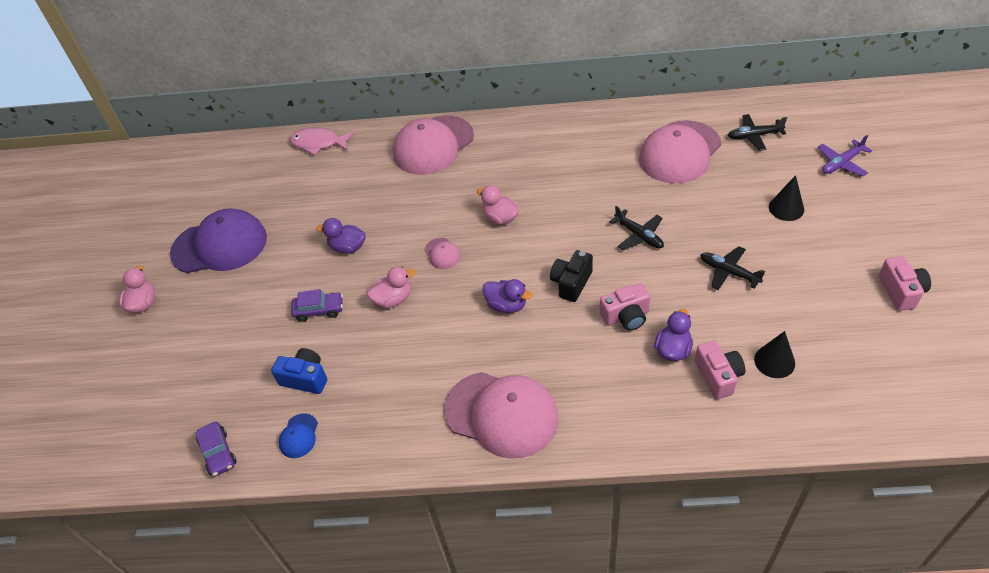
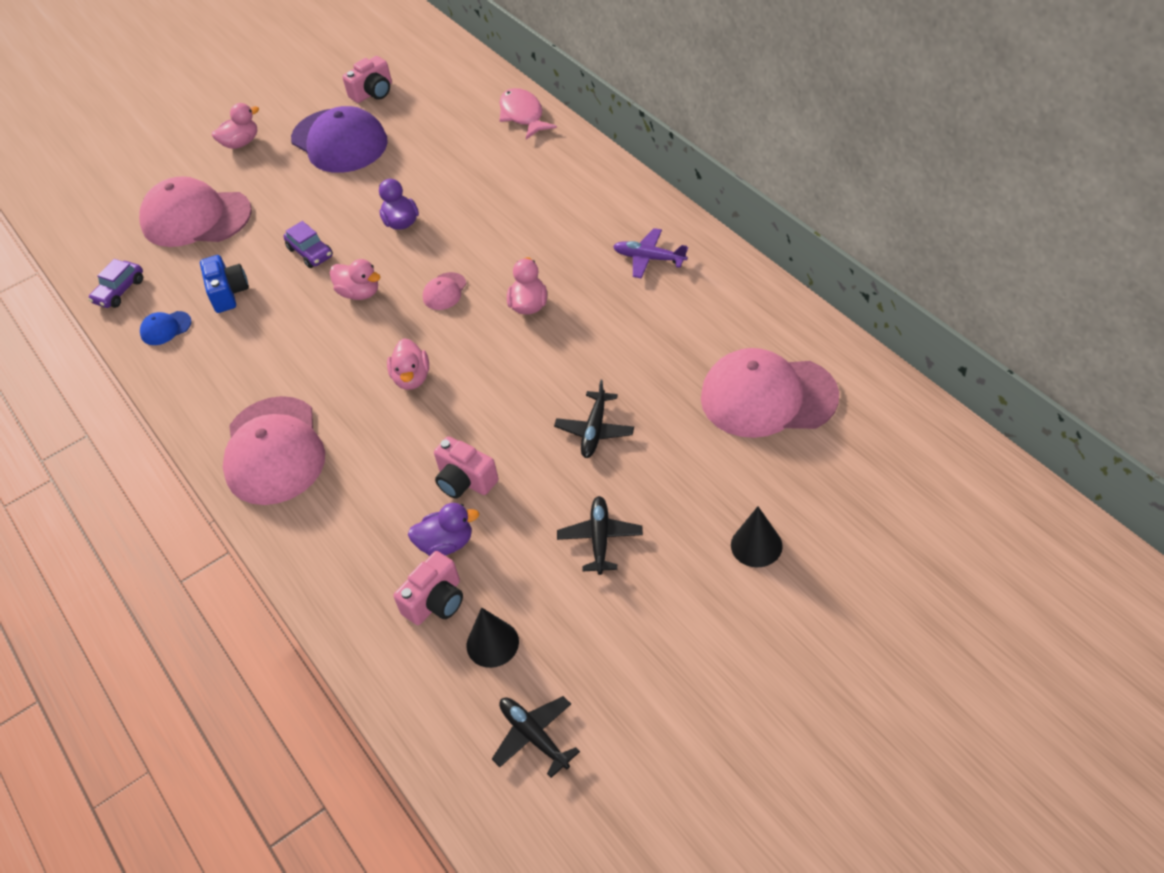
camera: 55 degrees right, 0 degrees up
(433, 145) = (593, 193): pink cap -> pink cap (196, 218)
(506, 305) = (412, 378): purple duck -> pink duck
(571, 283) = (479, 411): black camera -> none
(754, 136) = (866, 453): black plane -> black plane (534, 736)
(841, 163) = (895, 567): purple plane -> purple plane (649, 258)
(901, 291) = (700, 727): pink camera -> pink camera (373, 92)

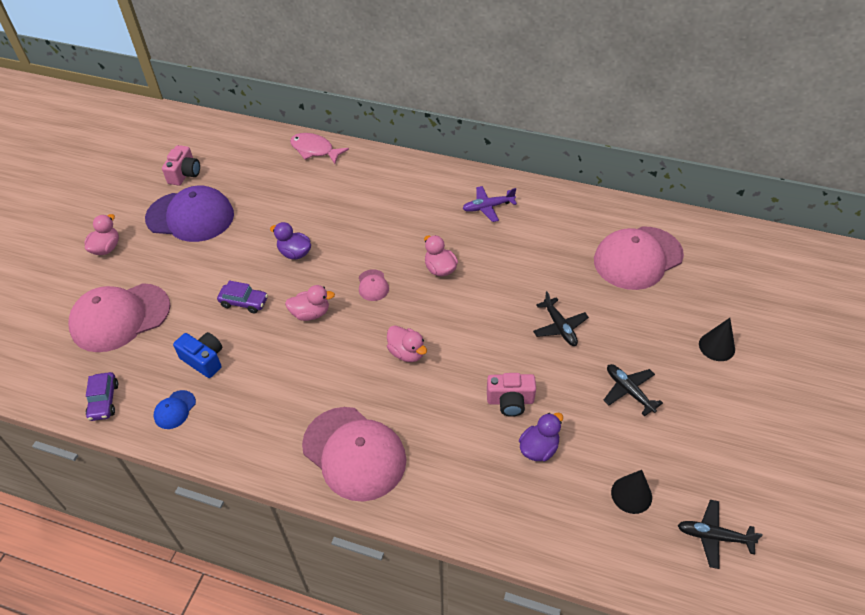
camera: 40 degrees left, 0 degrees up
(436, 601) = (569, 489): pink camera -> none

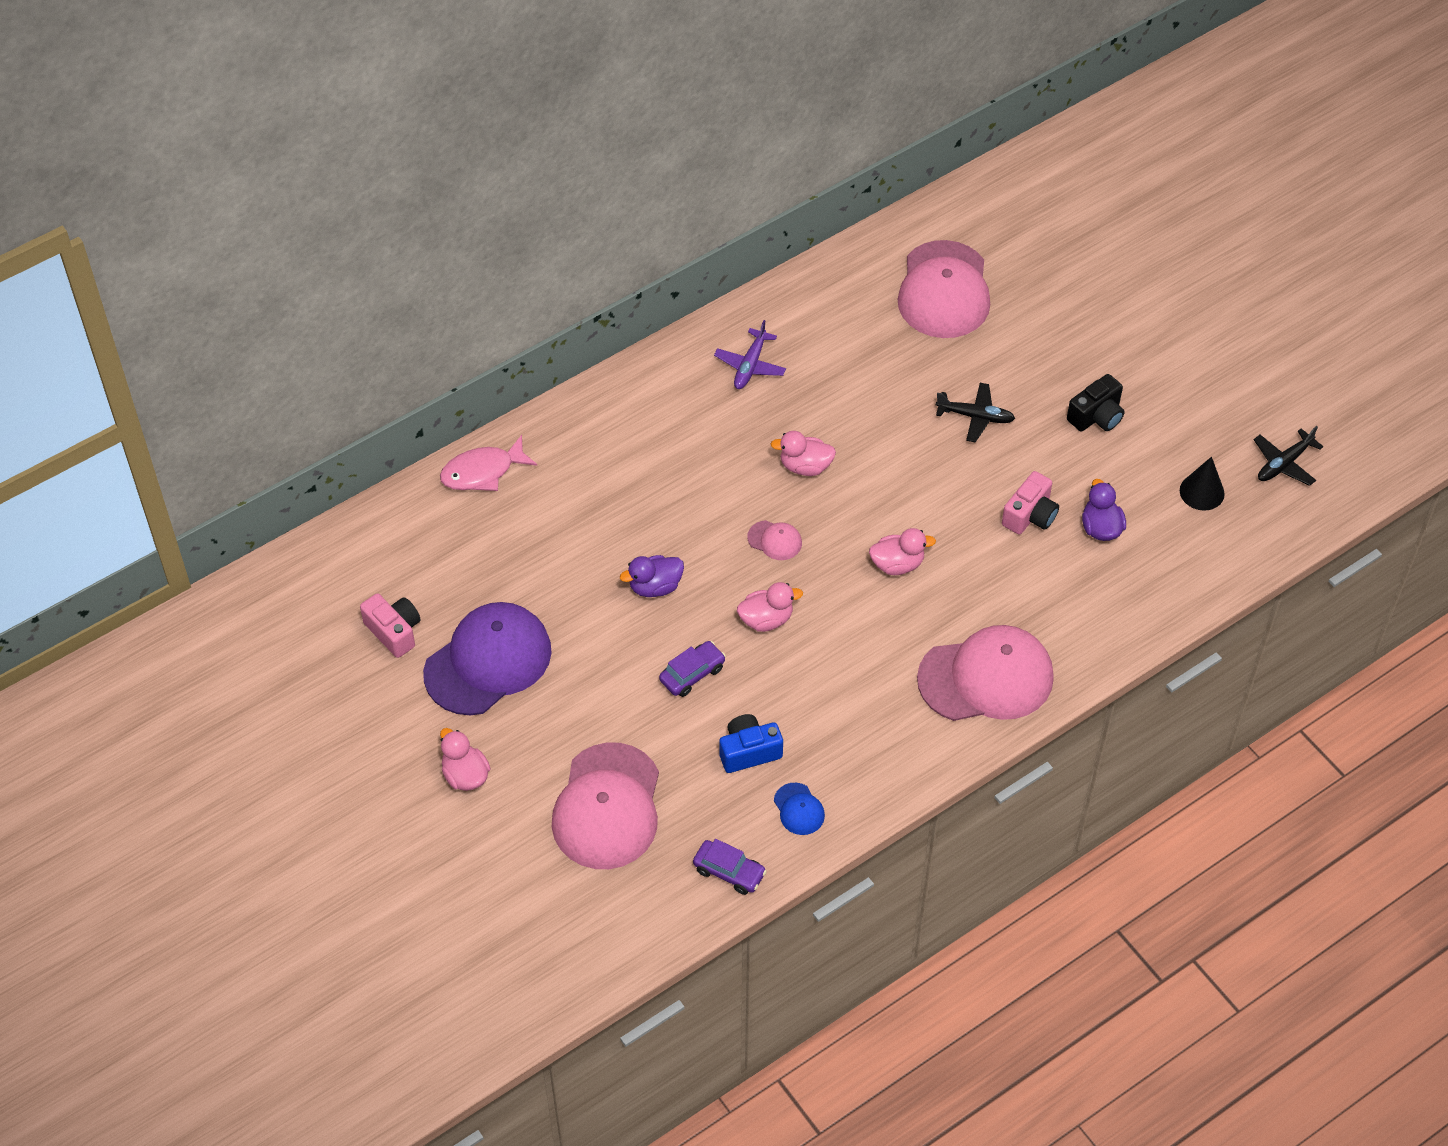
camera: 55 degrees left, 5 degrees up
(311, 313) = (766, 619): pink duck -> pink duck turned 45 degrees clockwise
(629, 391) = (1096, 416): black plane -> black camera
(716, 346) = (1104, 313): black cone -> none

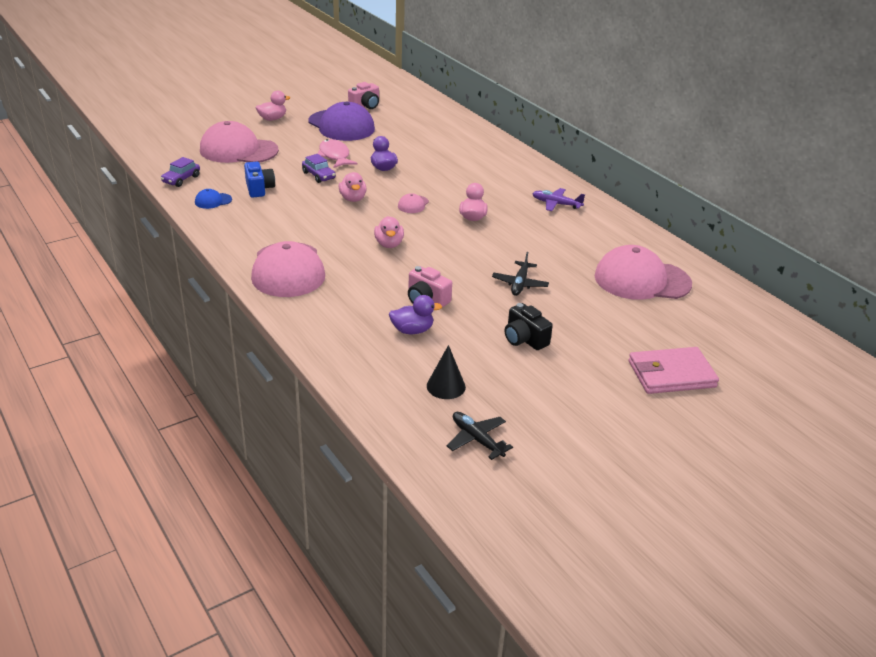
camera: 90 degrees right, 20 degrees down
(482, 472) = (468, 128): pink fish -> pink fish (335, 156)
(1136, 287) = (671, 374): none -> pink wallet

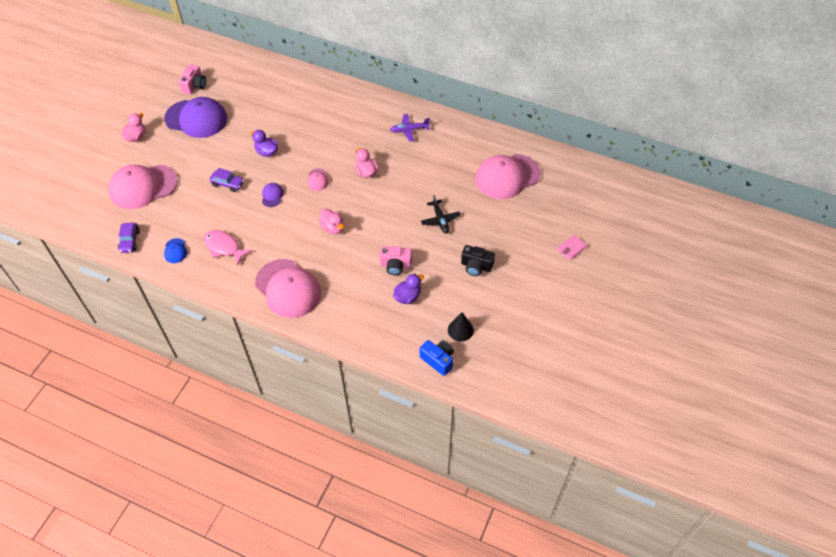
camera: 30 degrees left, 20 degrees up
(213, 201) = (175, 251): blue cap -> blue cap turned 45 degrees counterclockwise
(259, 189) = (197, 220): blue camera -> blue camera (438, 360)
(335, 156) = (221, 156): pink fish -> pink fish (224, 247)
(353, 199) = (272, 195): pink duck -> purple cap
(477, 439) = (505, 359): black plane -> none
(671, 374) = (571, 248): pink wallet -> pink wallet, size x0.52

